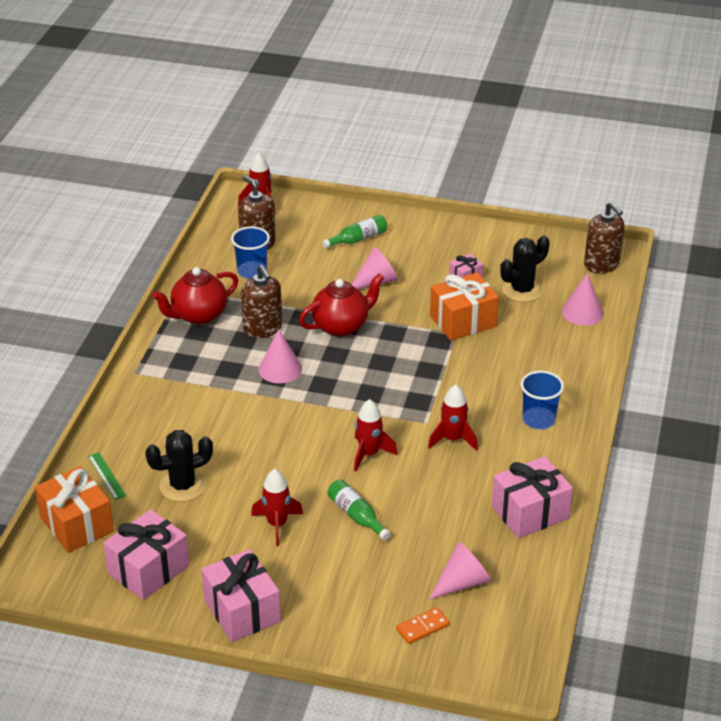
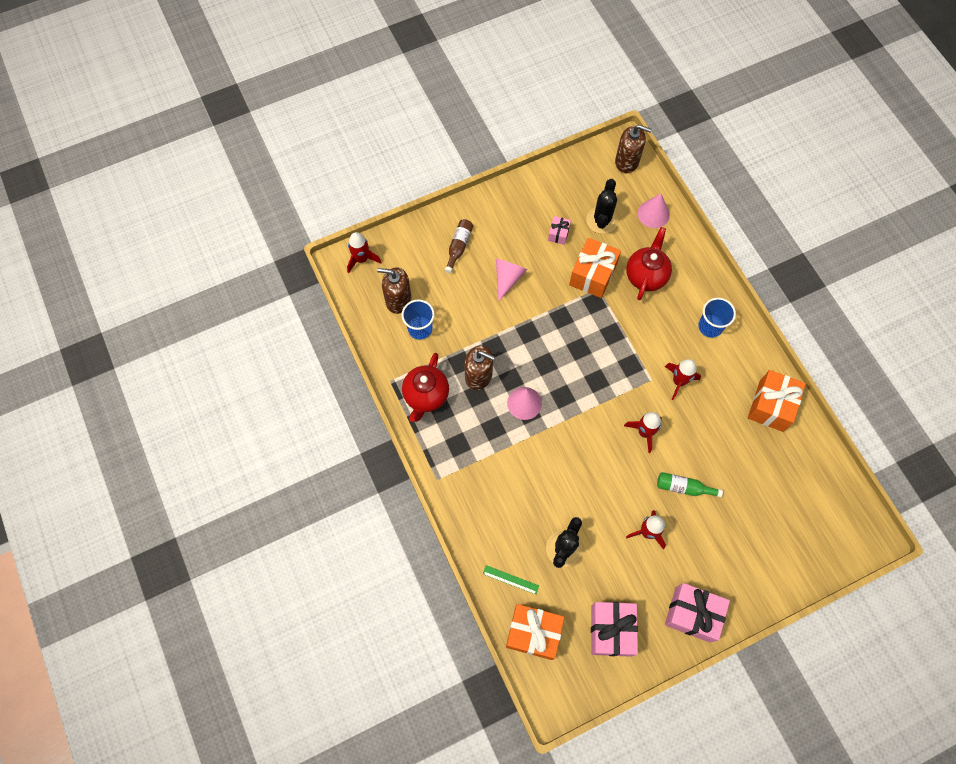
camera: 40 degrees left, 30 degrees up
(341, 326) = (525, 336): red teapot -> red teapot (646, 276)
(358, 239) = (459, 247): green bottle -> brown bottle
(422, 627) = (795, 541): orange domino -> none
(462, 582) = (785, 490): pink cone -> none
(530, 512) = (771, 406): pink gift -> orange gift

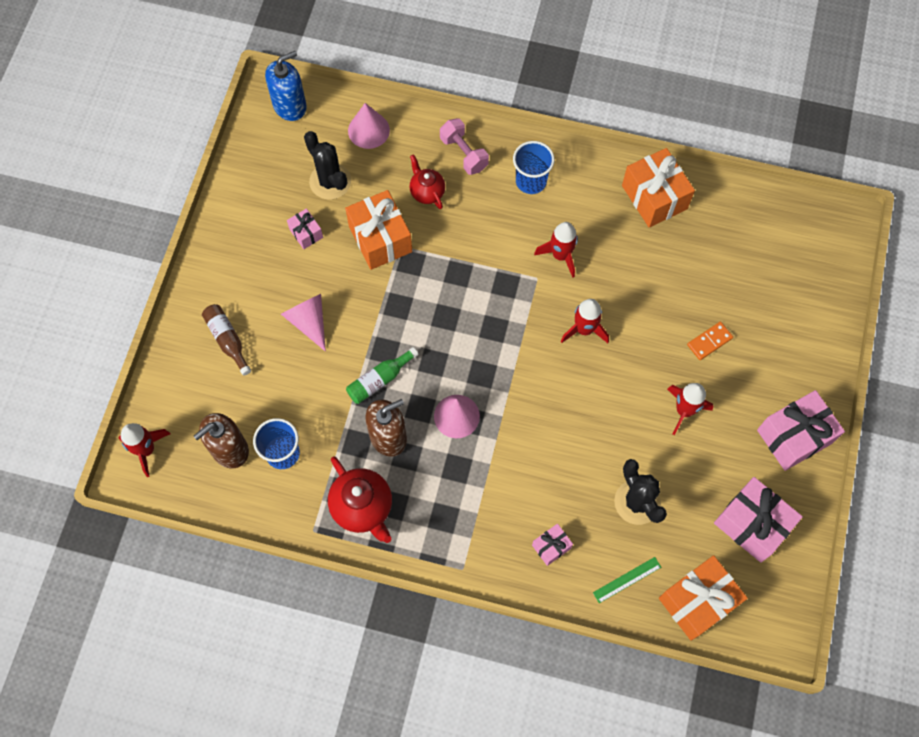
camera: 50 degrees left, 0 degrees up
(493, 519) = (551, 546): none -> pink gift
(627, 161) = (290, 106): brown soap dispenser -> blue soap dispenser
(646, 276) = (427, 192): red teapot -> red teapot, size x0.62
(683, 487) = (668, 340): green bottle -> green bottle (379, 380)
(690, 276) = (464, 153): none -> pink dumbbell
(707, 513) = (709, 341): none -> orange domino

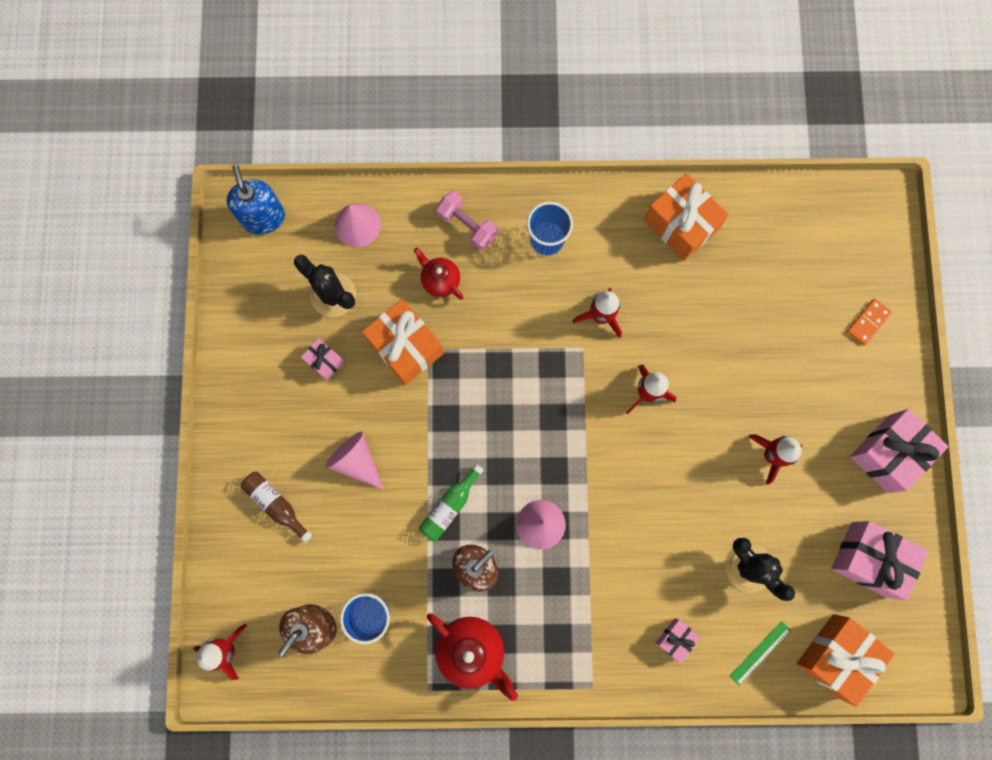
camera: 15 degrees left, 10 degrees up
(290, 106) = (264, 218): blue soap dispenser -> blue soap dispenser turned 60 degrees counterclockwise
(709, 341) = (778, 372): orange domino -> orange domino (868, 322)

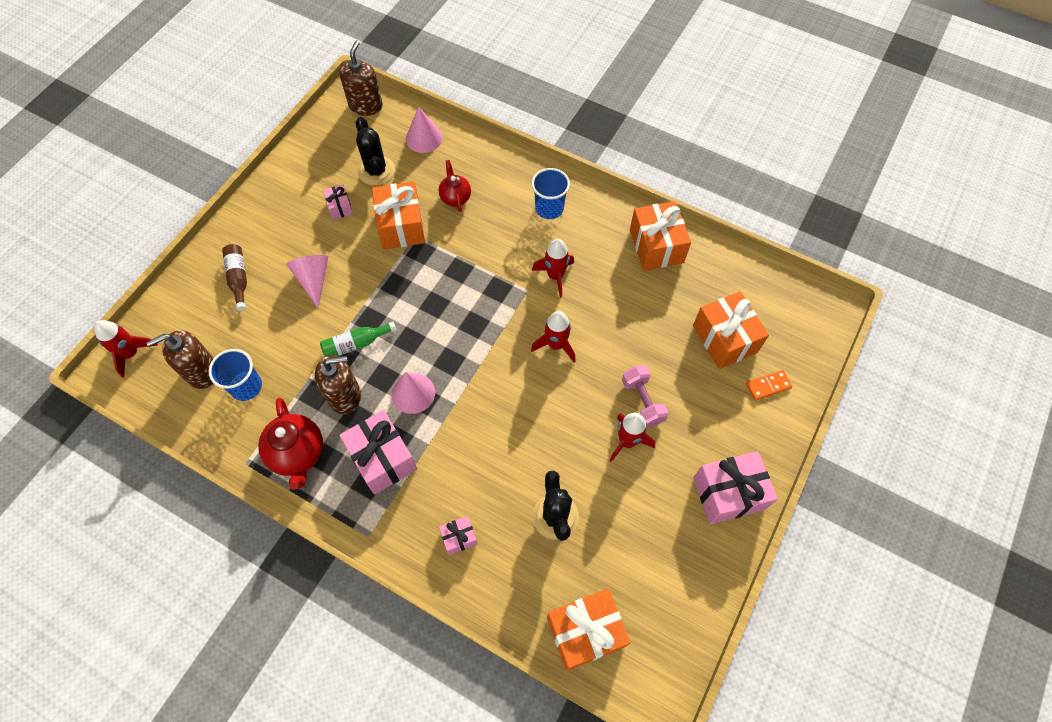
camera: 30 degrees right, 15 degrees down
(264, 218) = (366, 106): blue soap dispenser -> brown soap dispenser
(467, 226) = (498, 173): pink dumbbell -> pink dumbbell (642, 401)
(760, 653) = (521, 590): green ruler -> none
(802, 294) = (724, 339): none -> orange gift
(869, 559) = (662, 569): pink gift -> pink gift (382, 458)

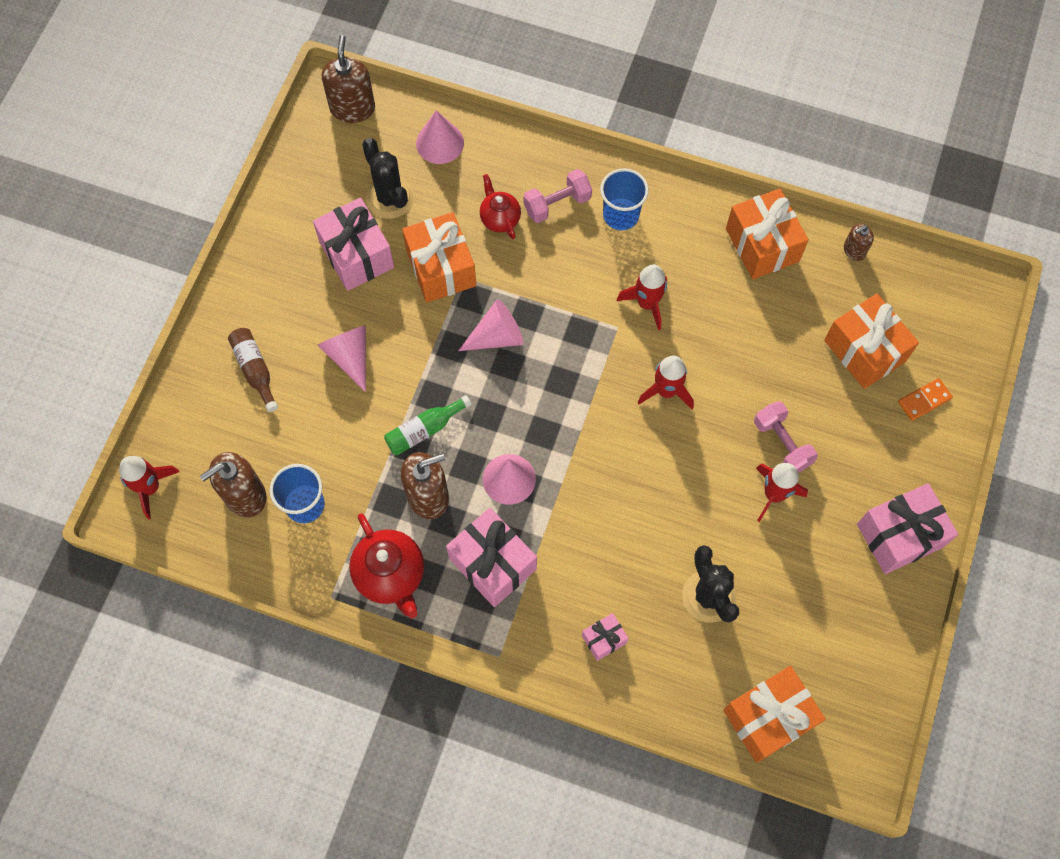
camera: 10 degrees left, 5 degrees up
(340, 207) = (356, 255): pink gift -> pink gift, size x1.98
(431, 283) = (497, 337): none -> pink cone
(502, 193) = (557, 204): none -> pink dumbbell
(729, 261) = (854, 250): none -> brown soap dispenser

